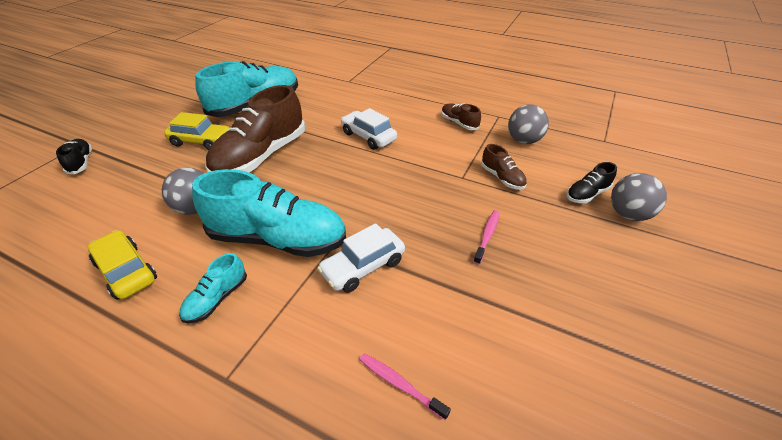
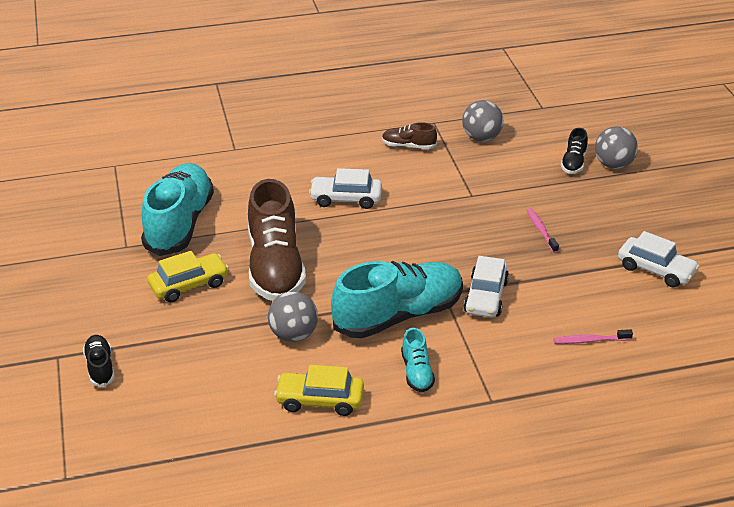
camera: 40 degrees left, 5 degrees down
(81, 163) = (100, 367): black shoe -> black shoe turned 45 degrees clockwise
(502, 178) = (502, 180): brown shoe -> none
(568, 349) = (656, 270): none -> white car

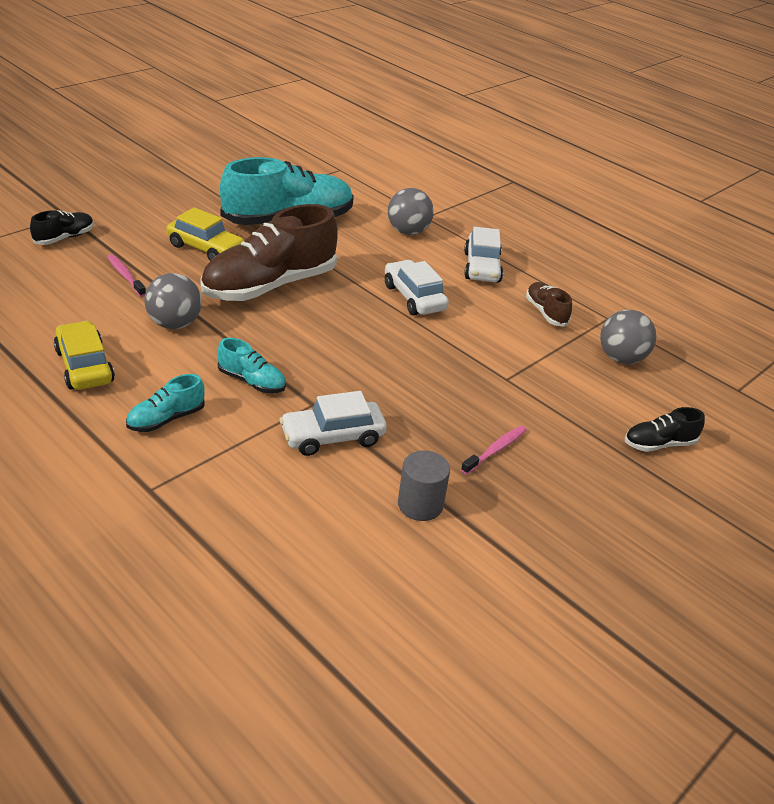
camera: 55 degrees right, 0 degrees up
(398, 315) = (252, 381): turquoise shoe -> turquoise shoe, size x0.46
(574, 282) = (420, 504): none -> grey cylinder
(590, 340) = (316, 549): pink toothbrush -> pink toothbrush (125, 276)
(613, 165) = (696, 481): grey ball -> grey ball (408, 232)
(656, 270) = (513, 580): white car -> white car (482, 267)

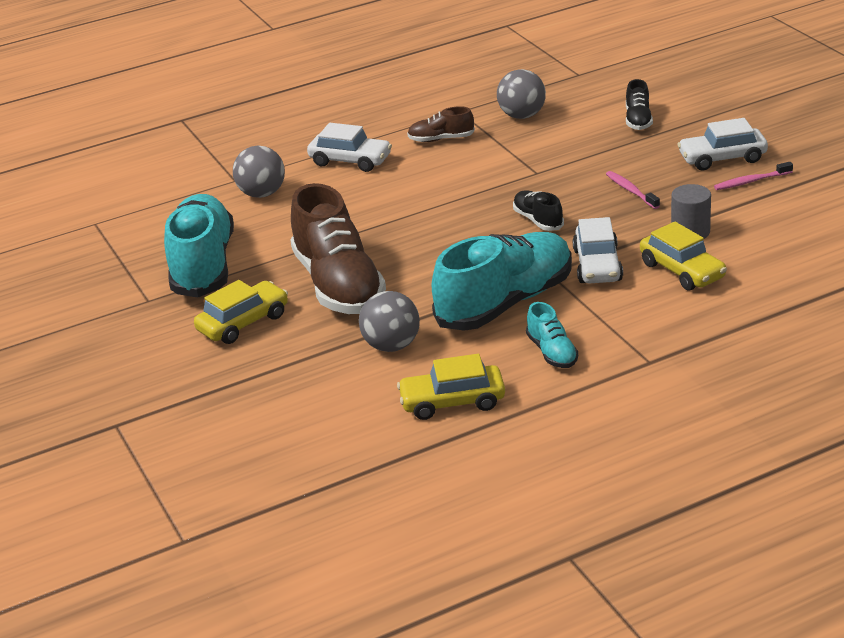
camera: 65 degrees left, 5 degrees down
(64, 238) = (174, 424): black shoe -> black shoe (538, 220)
(125, 276) = (282, 378): pink toothbrush -> pink toothbrush (751, 181)
(252, 381) = (505, 303): turquoise shoe -> turquoise shoe, size x2.20
(334, 503) = (682, 271): none -> yellow car
(414, 297) = (391, 203): white car -> white car (722, 158)

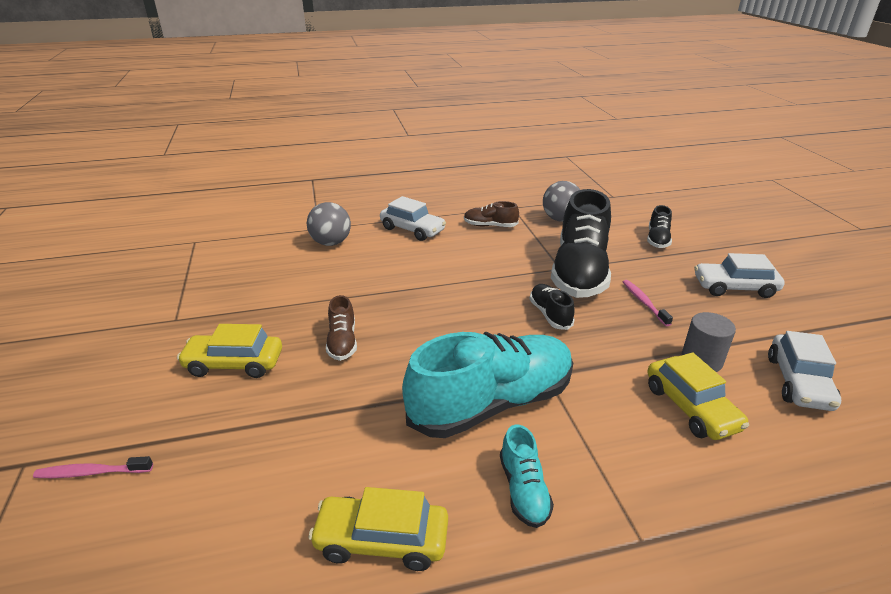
camera: 10 degrees right, 0 degrees up
(203, 265) = (243, 296): turquoise shoe -> none
(243, 323) = (234, 364): yellow car -> yellow car turned 150 degrees counterclockwise
(339, 285) = (342, 342): brown shoe -> brown shoe, size x0.46
(391, 346) = (354, 430): grey ball -> none
(558, 172) = (579, 272): none -> black shoe
(597, 265) = (598, 379): white car -> white car (798, 382)
(751, 181) = (765, 316): pink toothbrush -> pink toothbrush (92, 472)

